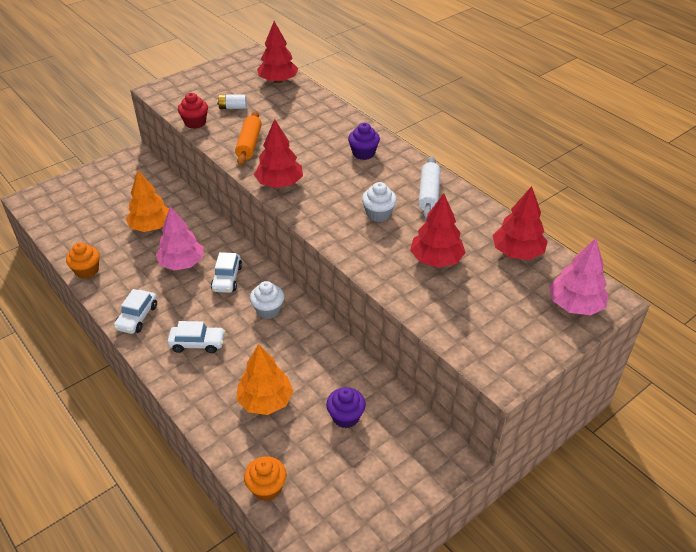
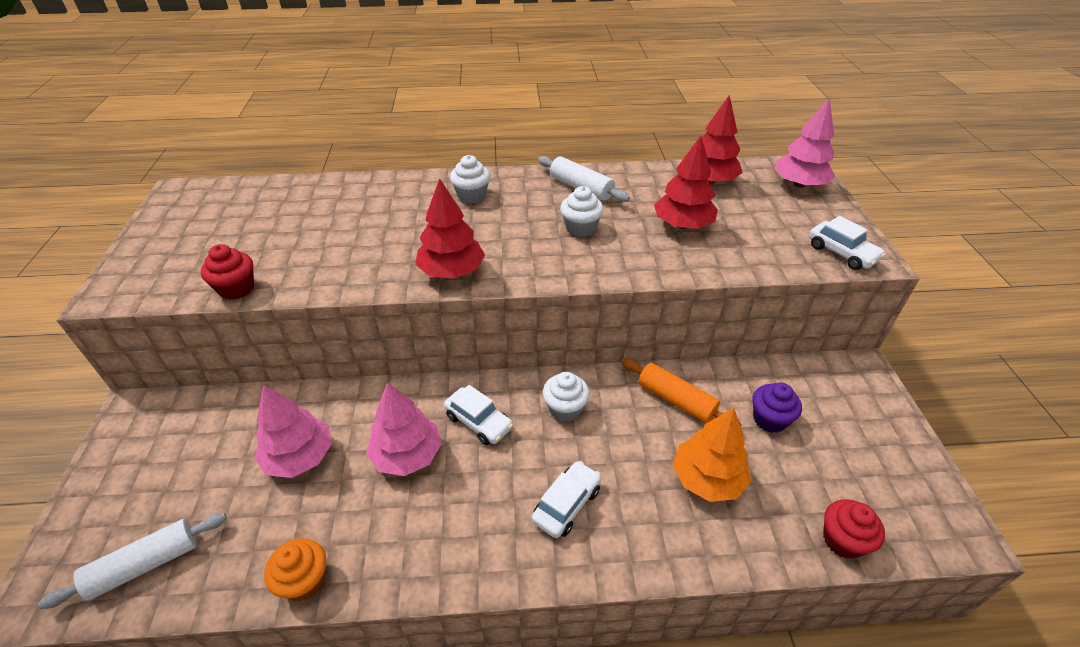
camera: 55 degrees left, 0 degrees up
(62, 218) = (145, 565): none -> white rolling pin
(137, 317) = (462, 554): white car -> white car (841, 253)
(151, 226) = (299, 457): orange tree -> pink tree
(233, 107) = (256, 246): white battery -> none
(249, 144) = (347, 263): orange rolling pin -> orange rolling pin (676, 400)
(267, 488) = (842, 540): orange cupcake -> red cupcake
(278, 81) = (260, 193): red tree -> none
(363, 153) = (471, 196): purple cupcake -> white cupcake

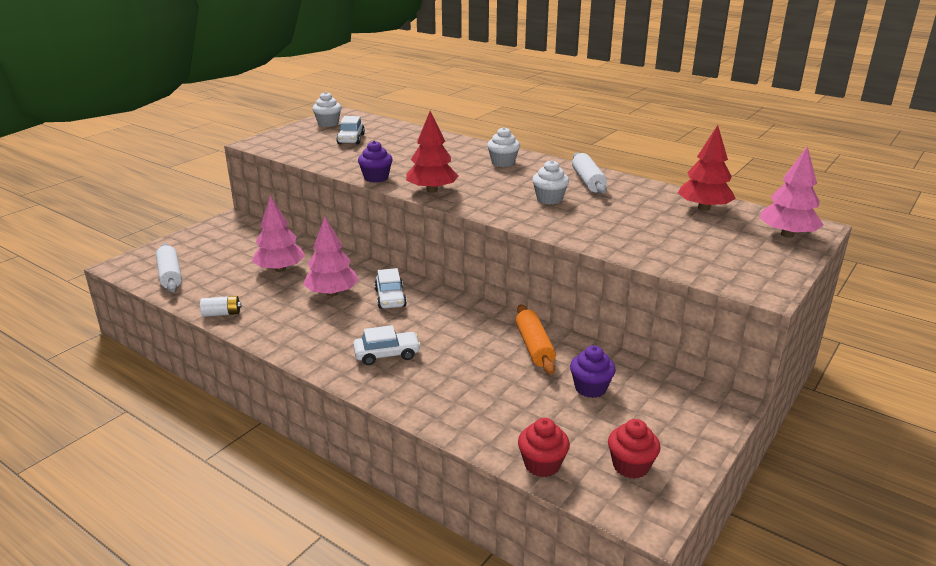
camera: 40 degrees right, 15 degrees down
(145, 565) = (170, 275): white rolling pin -> white rolling pin turned 60 degrees clockwise
(237, 289) = (312, 160): red cupcake -> red cupcake (630, 466)
(304, 581) = (222, 314): orange cupcake -> white battery
(362, 282) = (376, 178): none -> purple cupcake
(565, 408) = (451, 316): white cupcake -> white cupcake (328, 123)
(682, 225) = (631, 222): red tree -> none
(707, 478) = (493, 389): orange tree -> none
(841, 253) = (742, 279): white car -> white car (351, 139)

